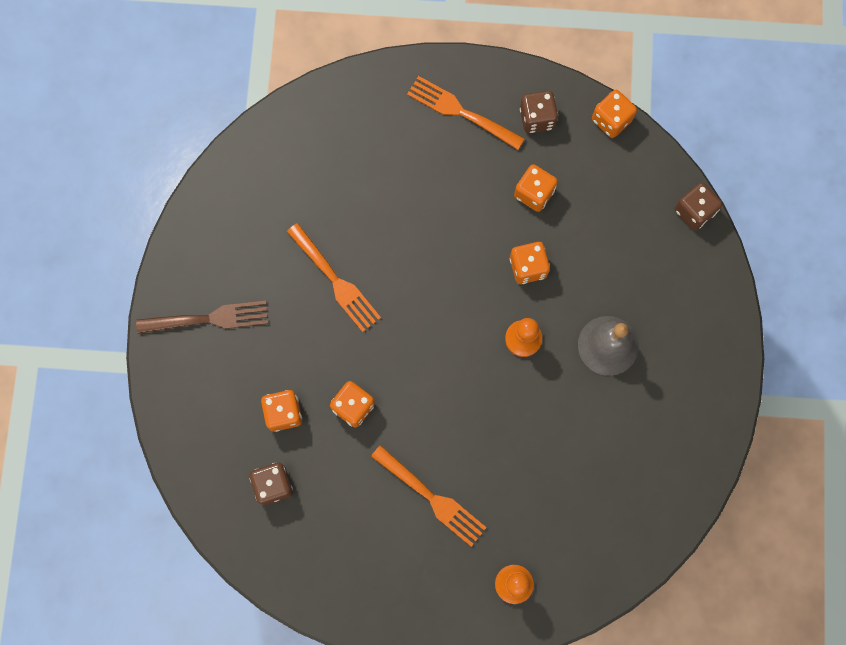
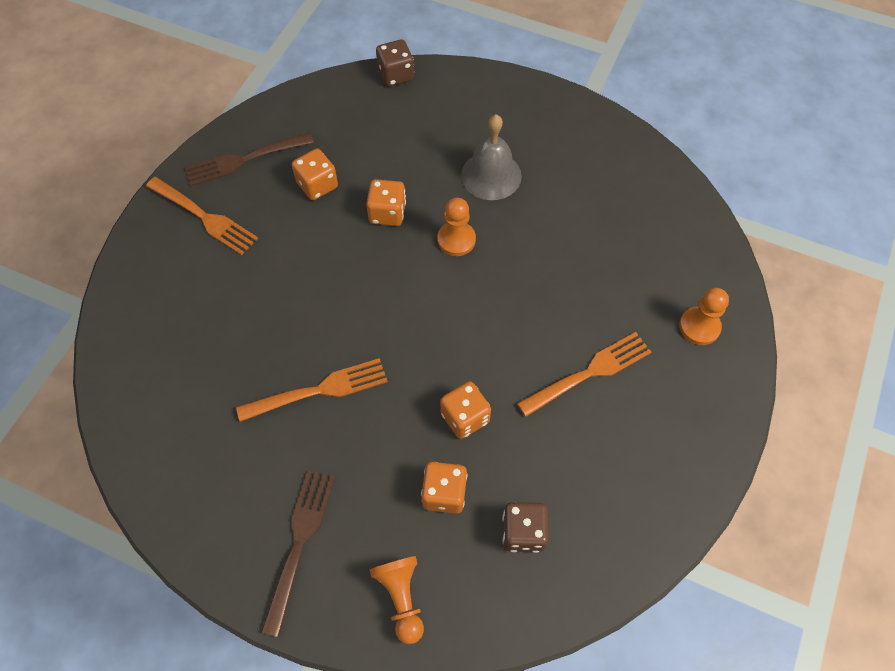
camera: 70 degrees left, 15 degrees down
(193, 410) = (401, 598): none -> orange pawn
(462, 112) = (203, 217): orange fork -> orange fork turned 105 degrees counterclockwise
(537, 118) = (245, 159): brown dice -> brown fork
(611, 120) = (280, 105): orange dice -> none

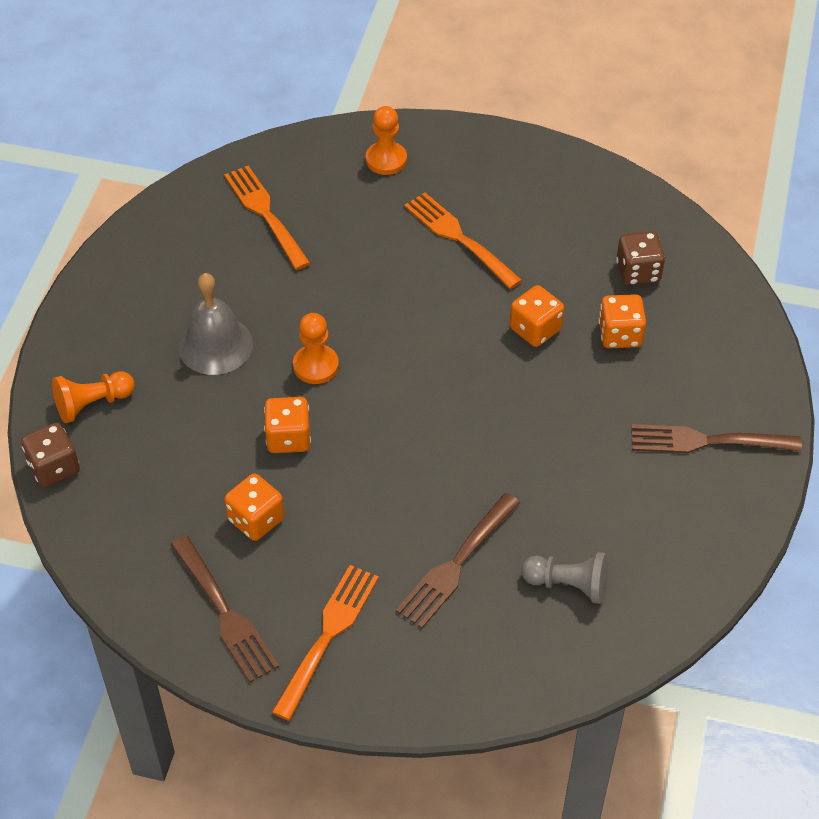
camera: 100 degrees left, 10 degrees down
(190, 386) = (568, 585): none -> grey pawn
(237, 309) = (457, 563): none -> brown fork
(318, 391) = (540, 459): orange fork -> orange fork (266, 214)
(401, 598) = (729, 352): orange pawn -> orange pawn (93, 404)

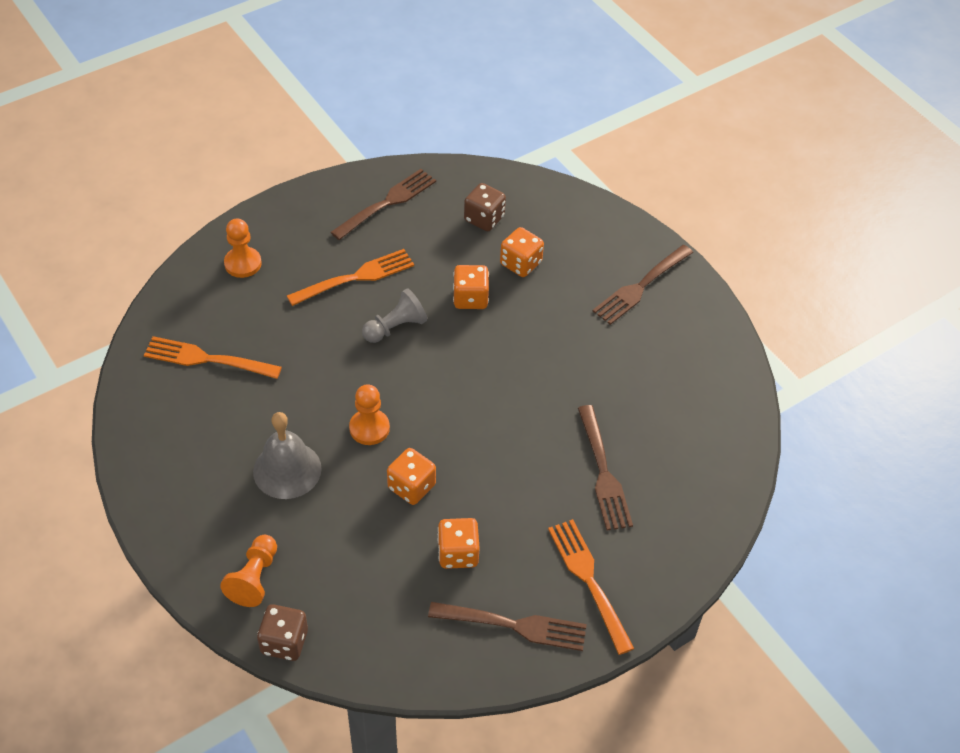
camera: 50 degrees left, 0 degrees up
(460, 238) = (355, 278): orange fork -> orange fork turned 150 degrees clockwise
(567, 197) = (386, 203): none -> brown fork
(568, 585) = (674, 429): grey pawn -> grey pawn (395, 327)

